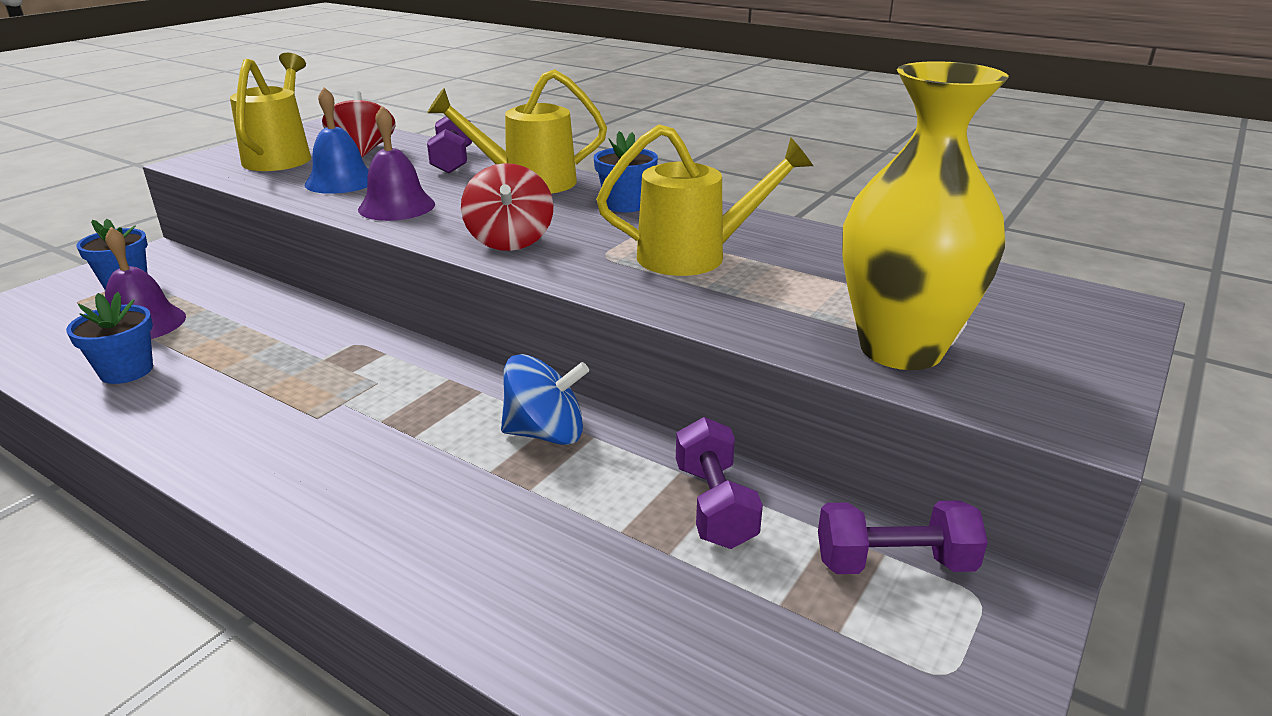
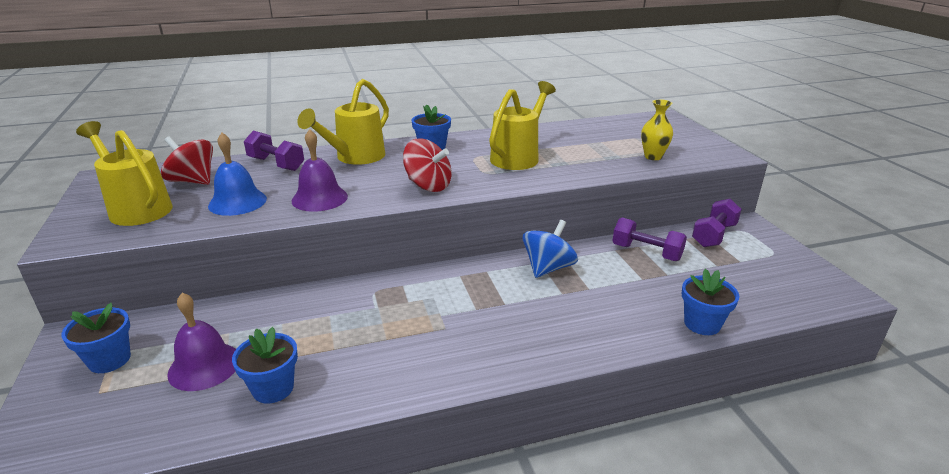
camera: 50 degrees left, 0 degrees up
(544, 649) = (702, 324): none -> blue flower pot
(901, 349) = (653, 157): yellow vase -> yellow vase, size x0.46

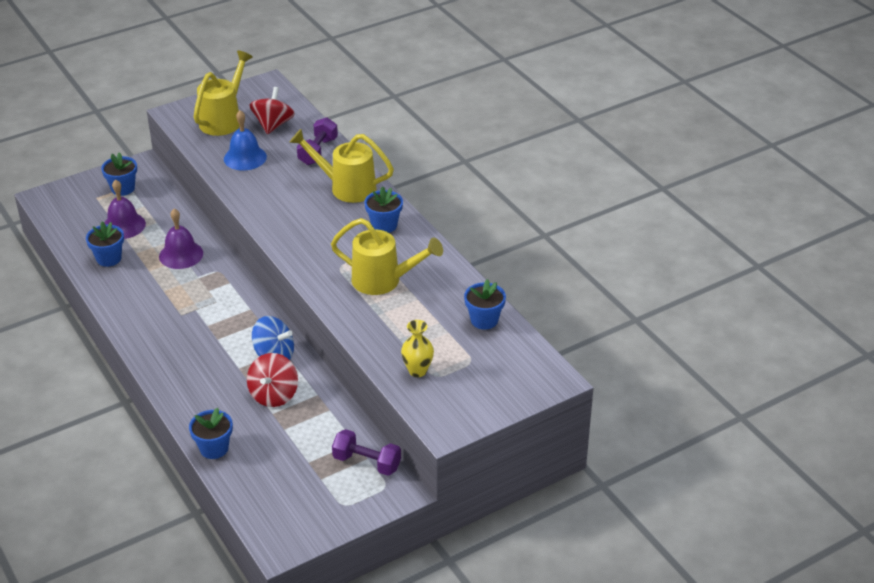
camera: 75 degrees right, 10 degrees up
(319, 198) = (262, 192): purple bell -> purple bell (181, 254)
(428, 186) = (301, 240): red spinning top -> red spinning top (274, 395)
(588, 128) = (484, 320): none -> blue flower pot
(646, 252) = (318, 415): purple dumbbell -> none

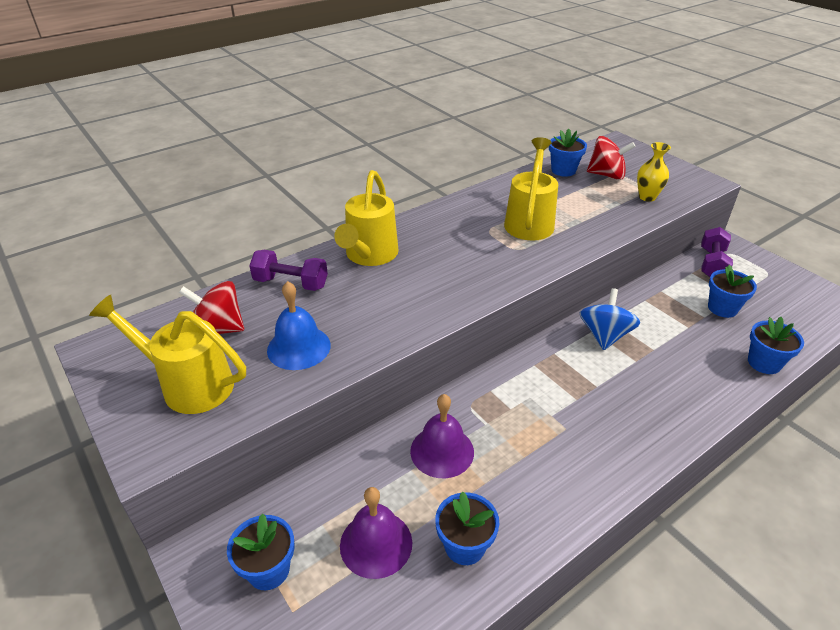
camera: 95 degrees left, 0 degrees up
(274, 395) = (662, 329): red spinning top -> red spinning top (606, 175)
(384, 225) = (437, 226): blue flower pot -> blue flower pot (722, 308)

